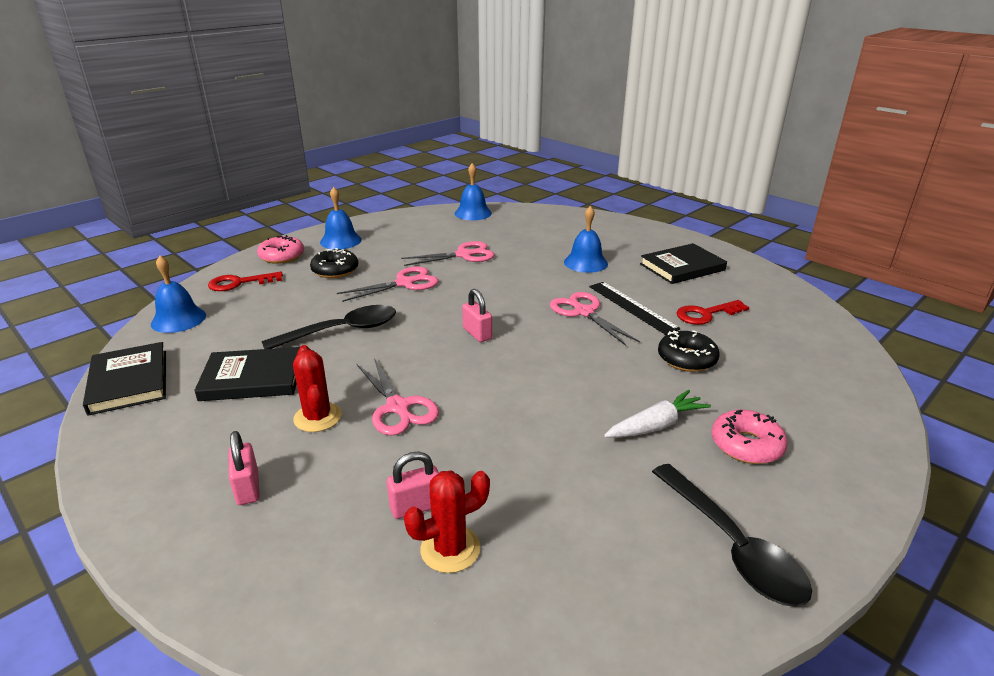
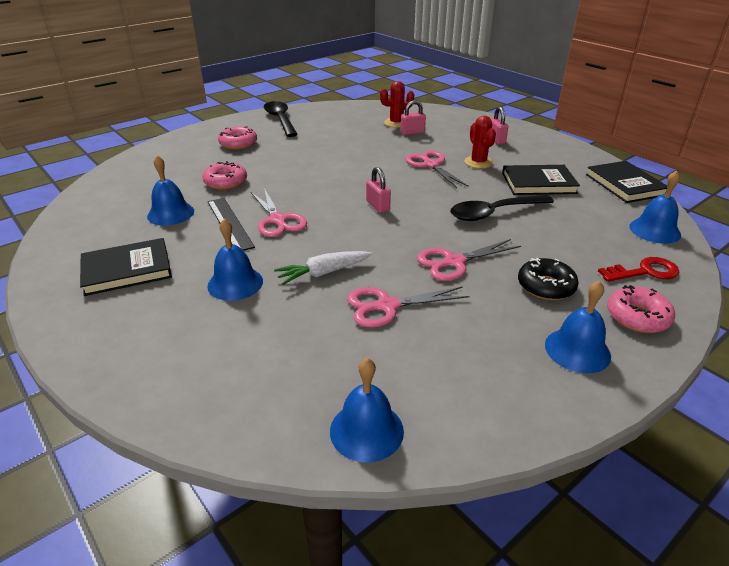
camera: 175 degrees left, 5 degrees up
(656, 425) = (279, 152): white carrot -> white carrot (323, 273)
(686, 359) = (225, 182): black donut -> pink donut
(706, 314) = (170, 213): red key -> blue bell

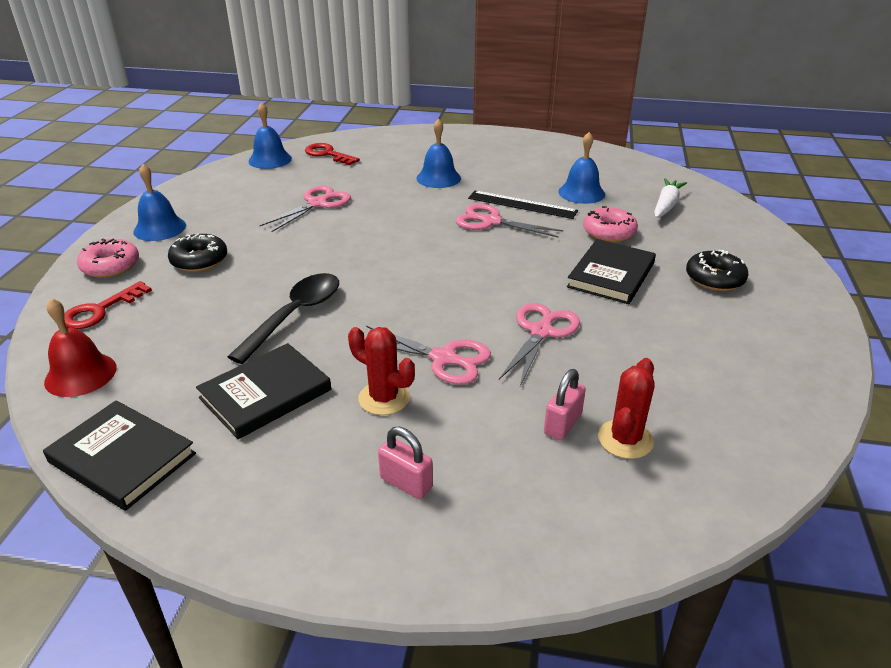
camera: 140 degrees right, 0 degrees up
(127, 270) = (519, 159): black book -> black book (611, 275)
(238, 144) = (714, 278): pink donut -> black donut
(280, 120) = (780, 347): black spoon -> none
(282, 396) = (327, 154): none -> red key
(323, 273) = (390, 204): white carrot -> white carrot (666, 205)
(378, 206) = (427, 271): pink padlock -> none
(454, 262) = (295, 249): pink scissors -> pink scissors (541, 332)
(654, 230) = (80, 374): blue bell -> red bell

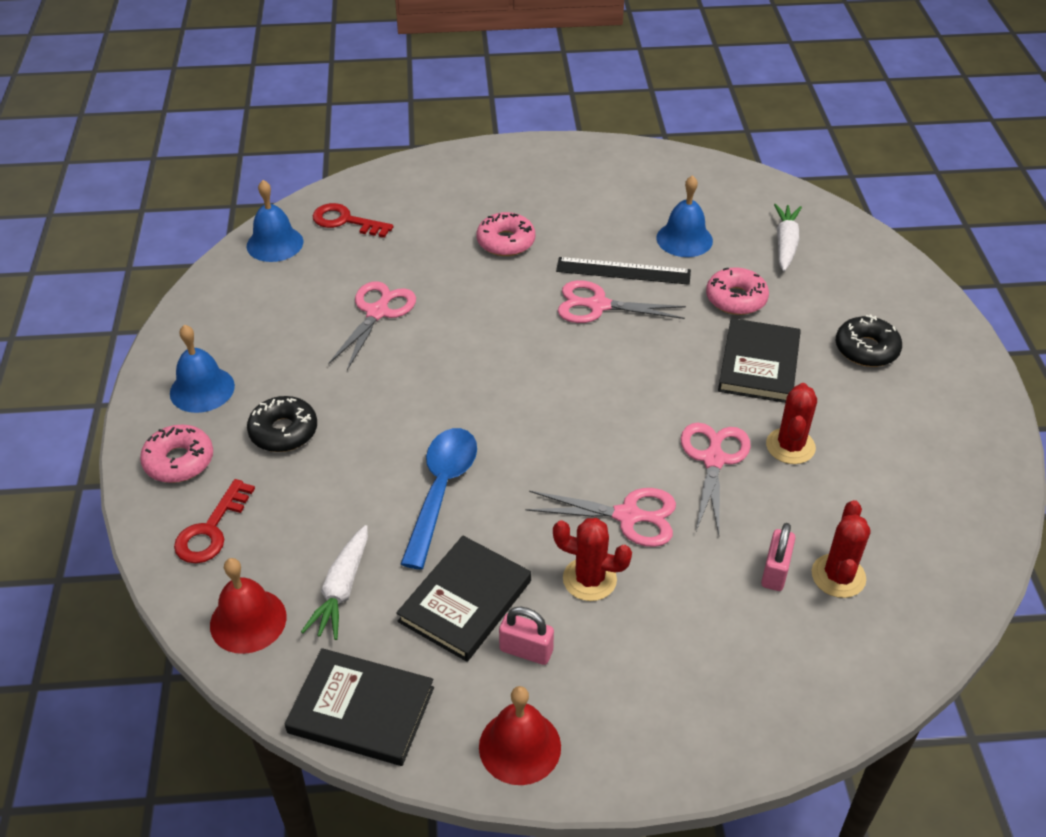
camera: 15 degrees left, 10 degrees up
(169, 367) = (341, 589): none -> white carrot
(242, 519) = (520, 746): none -> red bell
(295, 315) = (441, 490): black spoon -> blue spoon
(406, 483) = (655, 671): pink padlock -> pink padlock (526, 650)
(438, 178) = (506, 242): blue bell -> pink donut
(617, 334) = (790, 446): none -> red cactus

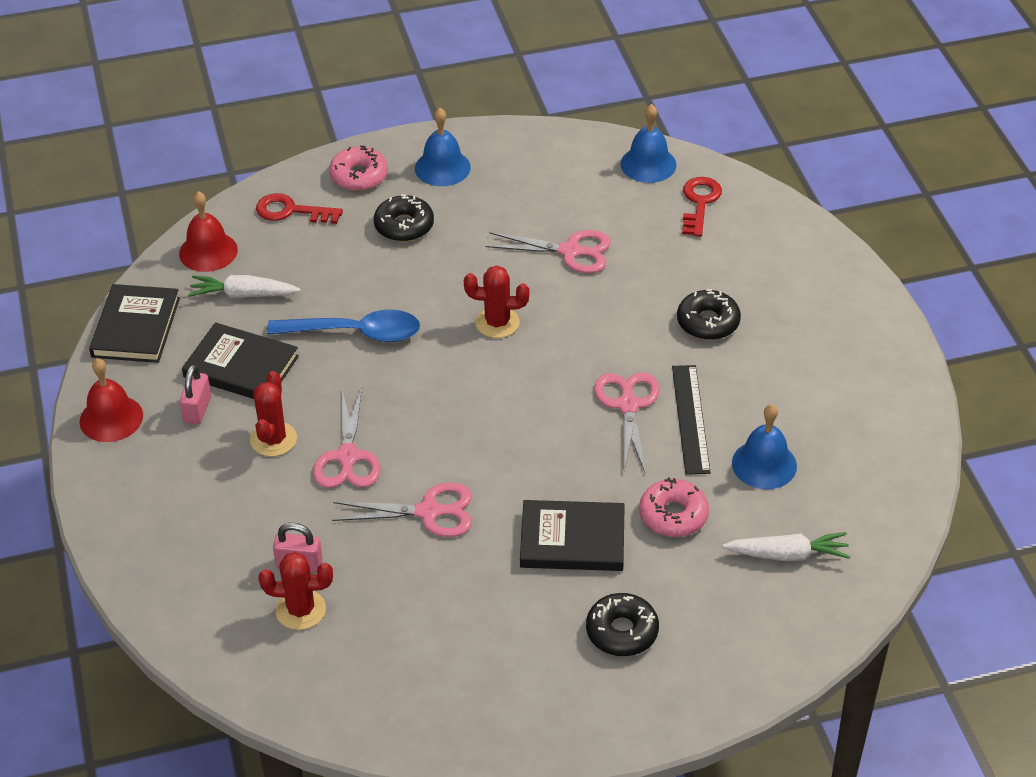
camera: 80 degrees right, 0 degrees up
(506, 242) = (708, 322): pink donut -> black donut
(790, 446) = (459, 570): red cactus -> red cactus (497, 323)

